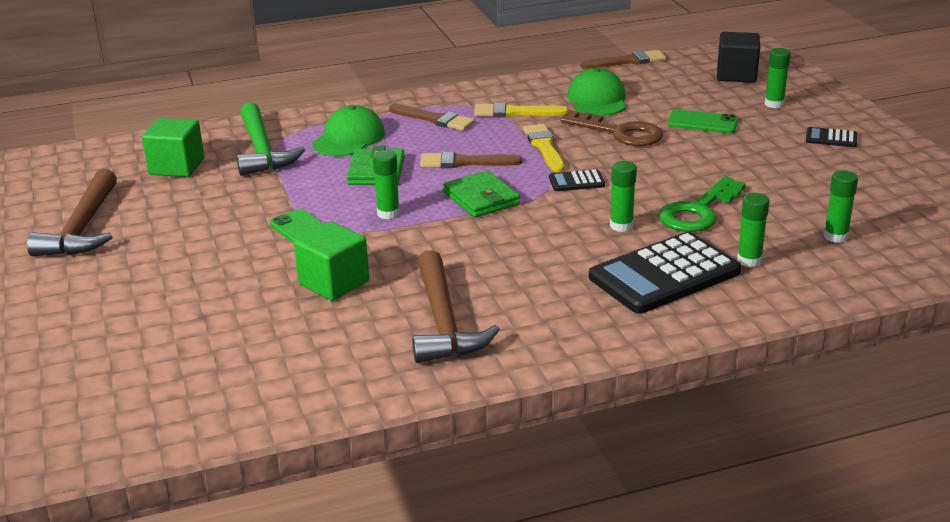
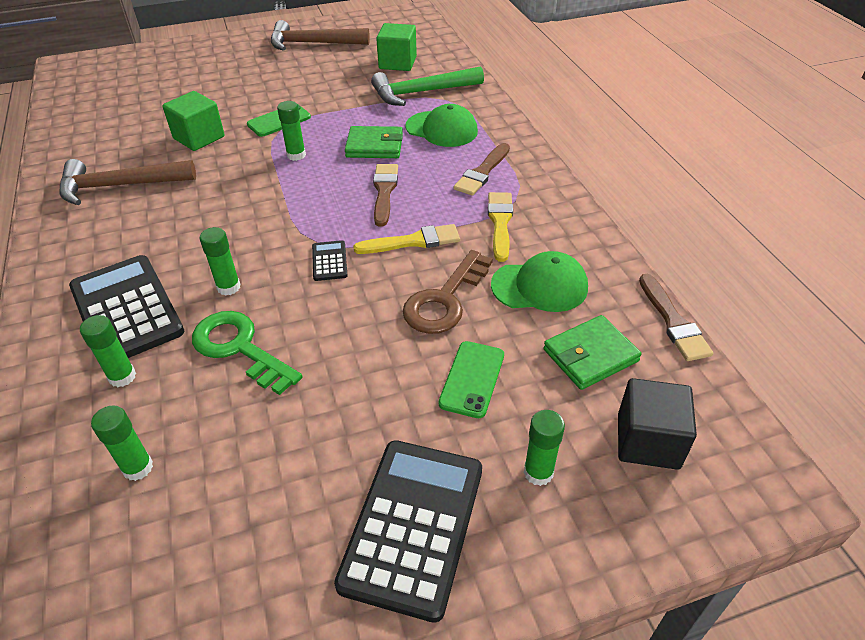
camera: 90 degrees right, 15 degrees up
(481, 198) = (309, 202): green wallet -> green wallet (590, 355)
(831, 138) = (413, 525): black calculator -> black calculator, size x2.27

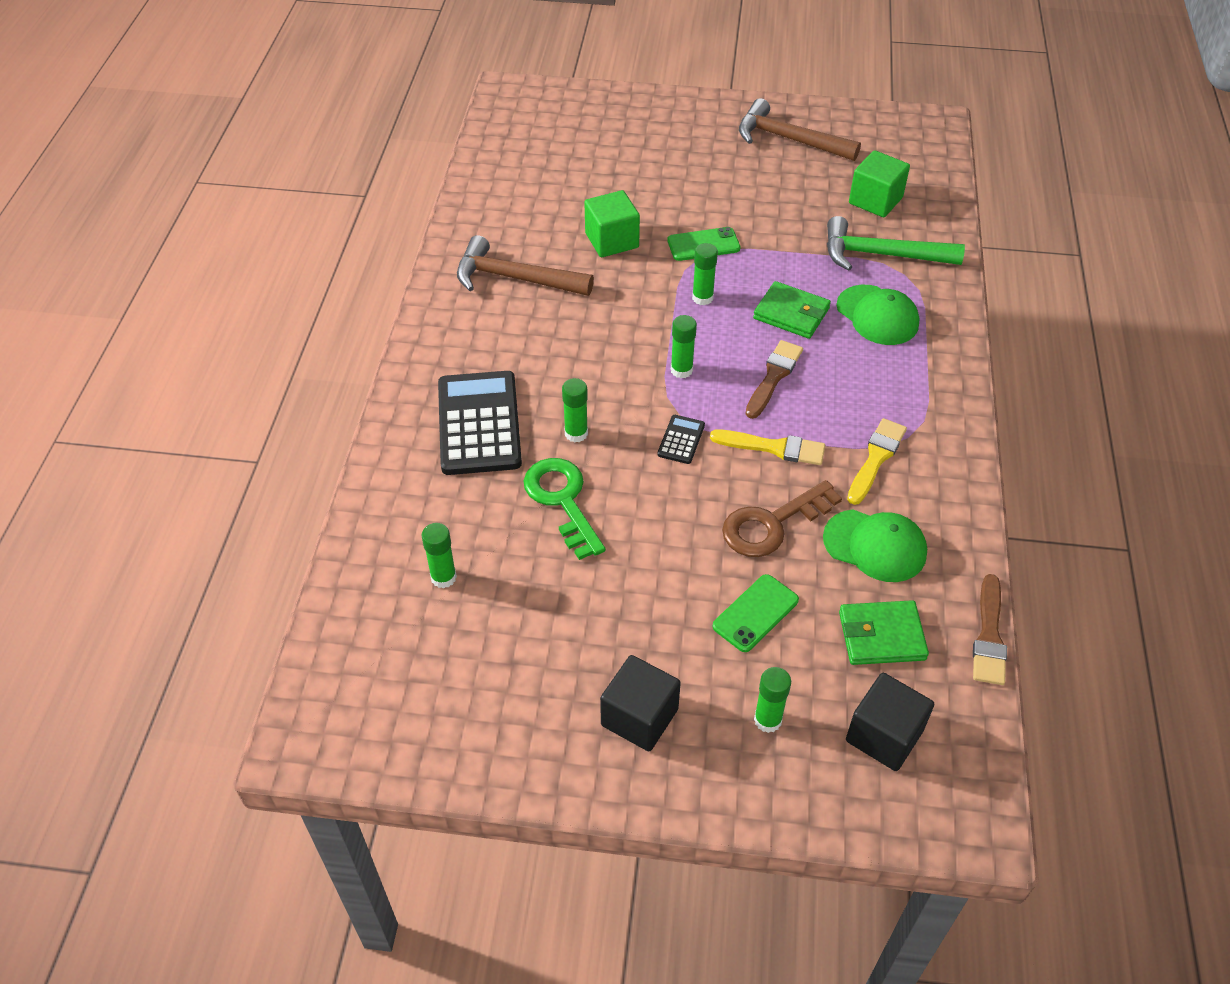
camera: 25 degrees right, 5 degrees up
(122, 377) = (456, 490): green glue stick -> green glue stick (681, 370)
(413, 525) = (639, 717): black calculator -> black cube
(482, 172) = (892, 389): brown brush -> none

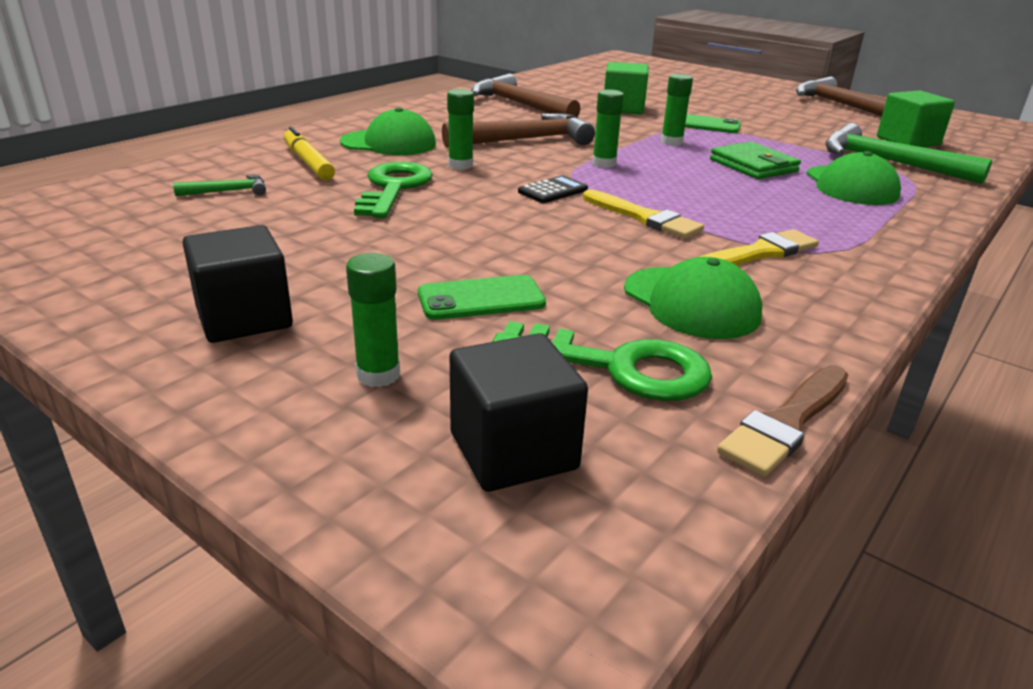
camera: 30 degrees right, 20 degrees down
(443, 577) = (228, 191): green glue stick -> green hammer
(451, 496) = (308, 163): none -> yellow marker
(479, 423) = (389, 143): black calculator -> green cap
(585, 356) = (526, 140): none -> brown hammer
(772, 524) = (581, 255): brown key -> none
(773, 377) = (694, 187): brown brush -> none
(881, 636) = (619, 366): green wallet -> green key

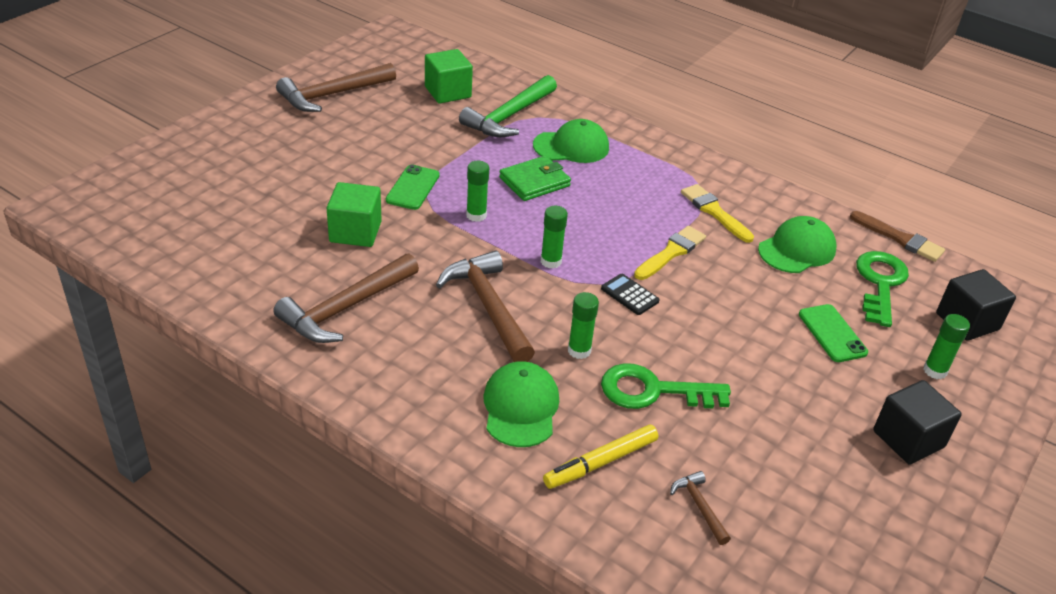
camera: 95 degrees left, 10 degrees up
(228, 191) = (699, 506): green hammer -> brown hammer

